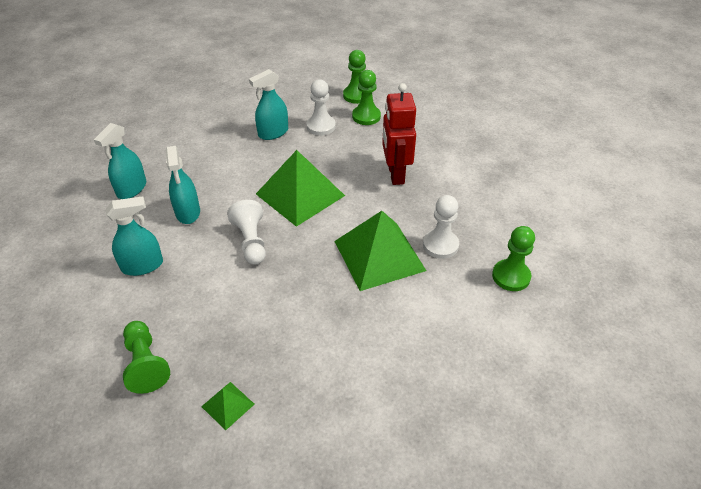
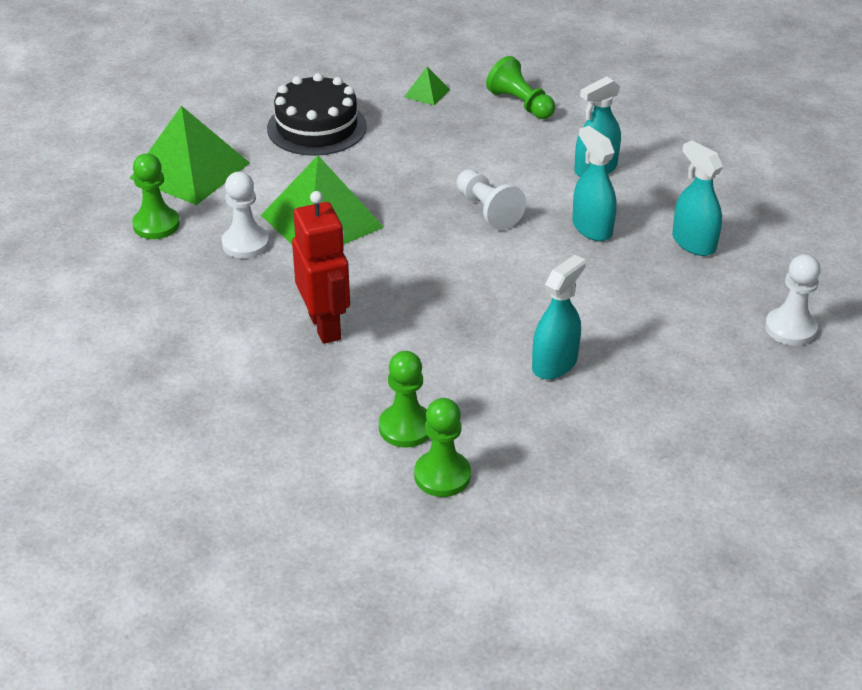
camera: 165 degrees right, 5 degrees down
(132, 189) = (693, 243): turquoise spray bottle -> turquoise spray bottle turned 45 degrees counterclockwise
(300, 194) = (456, 274): green pyramid -> green pyramid (190, 170)
(321, 126) = (479, 391): white pawn -> white pawn (790, 328)
(358, 372) = (317, 127): none -> black cake

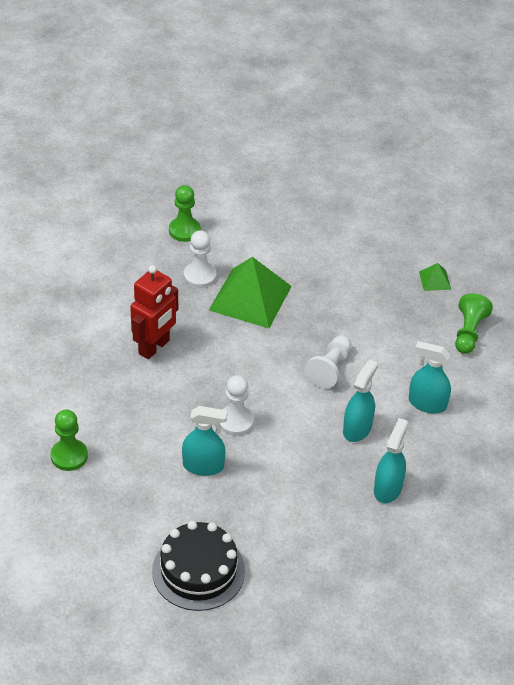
camera: 55 degrees right, 5 degrees up
(190, 170) = (247, 216): green pyramid -> none
(317, 127) = (344, 248): black cake -> black cake (198, 571)
(406, 427) = (96, 423): green pawn -> none
(790, 328) = (335, 574): white pawn -> white pawn (236, 421)

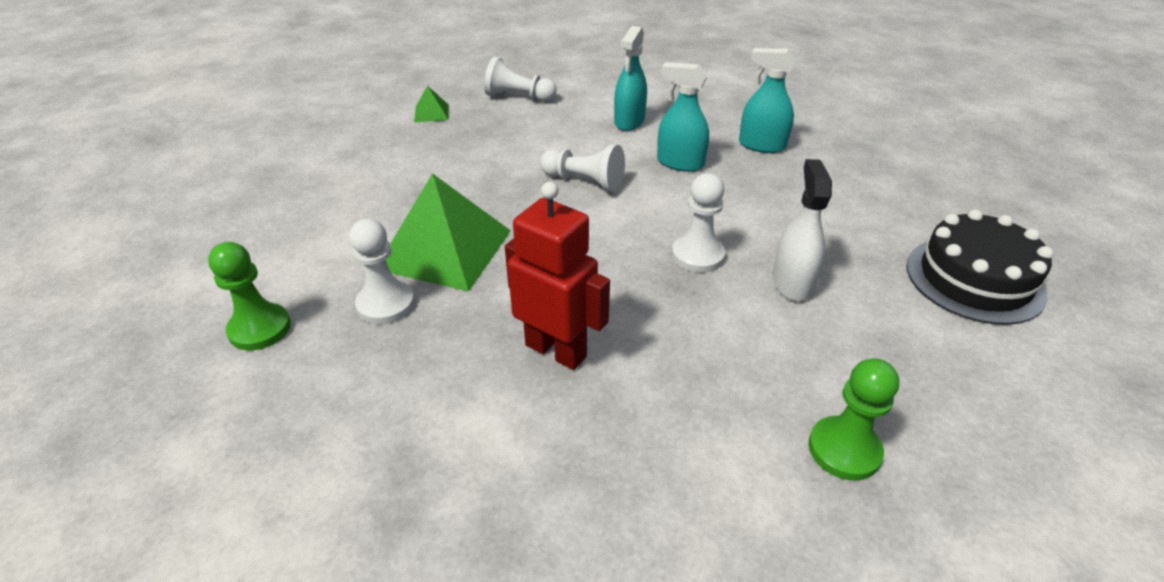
camera: 90 degrees left, 5 degrees down
(203, 466) = (792, 283): turquoise spray bottle -> white spray bottle
(469, 332) = (518, 97): green pawn -> white pawn

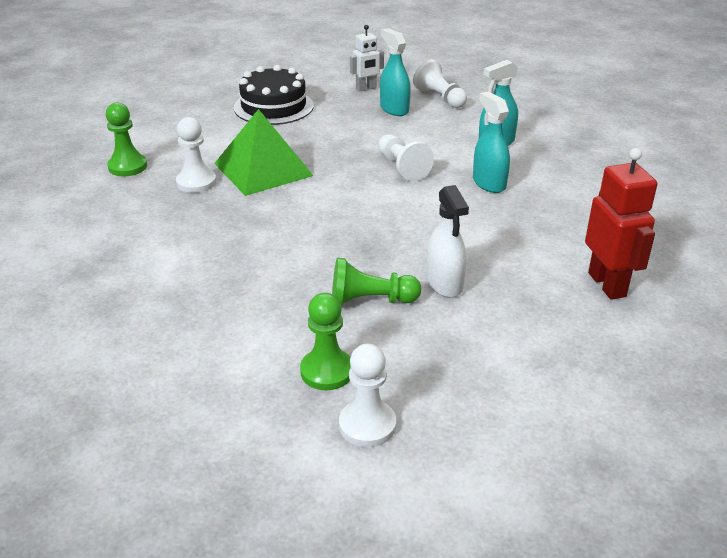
camera: 40 degrees right, 5 degrees down
(431, 113) = (366, 88): green pyramid -> white robot
(556, 350) = (247, 245): red robot -> red robot (607, 284)
(697, 255) = (407, 240): white pawn -> white pawn (367, 425)
(761, 145) = (576, 197): turquoise spray bottle -> turquoise spray bottle (394, 109)
(762, 341) = (370, 300): none -> green pawn
(792, 283) = (444, 283): white spray bottle -> white spray bottle turned 120 degrees clockwise
(974, 279) = (590, 349): black cake -> black cake (273, 107)

